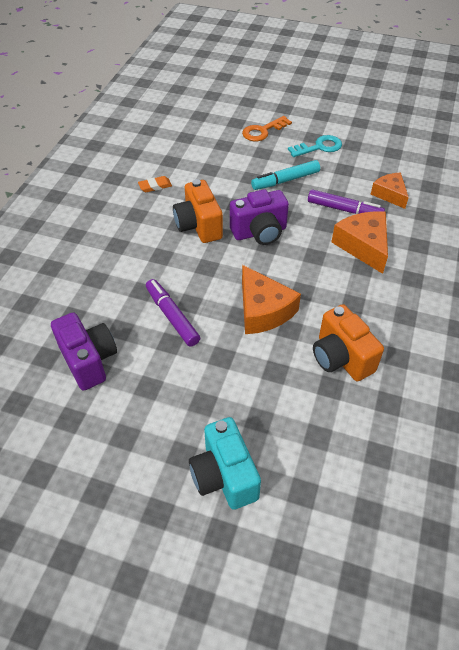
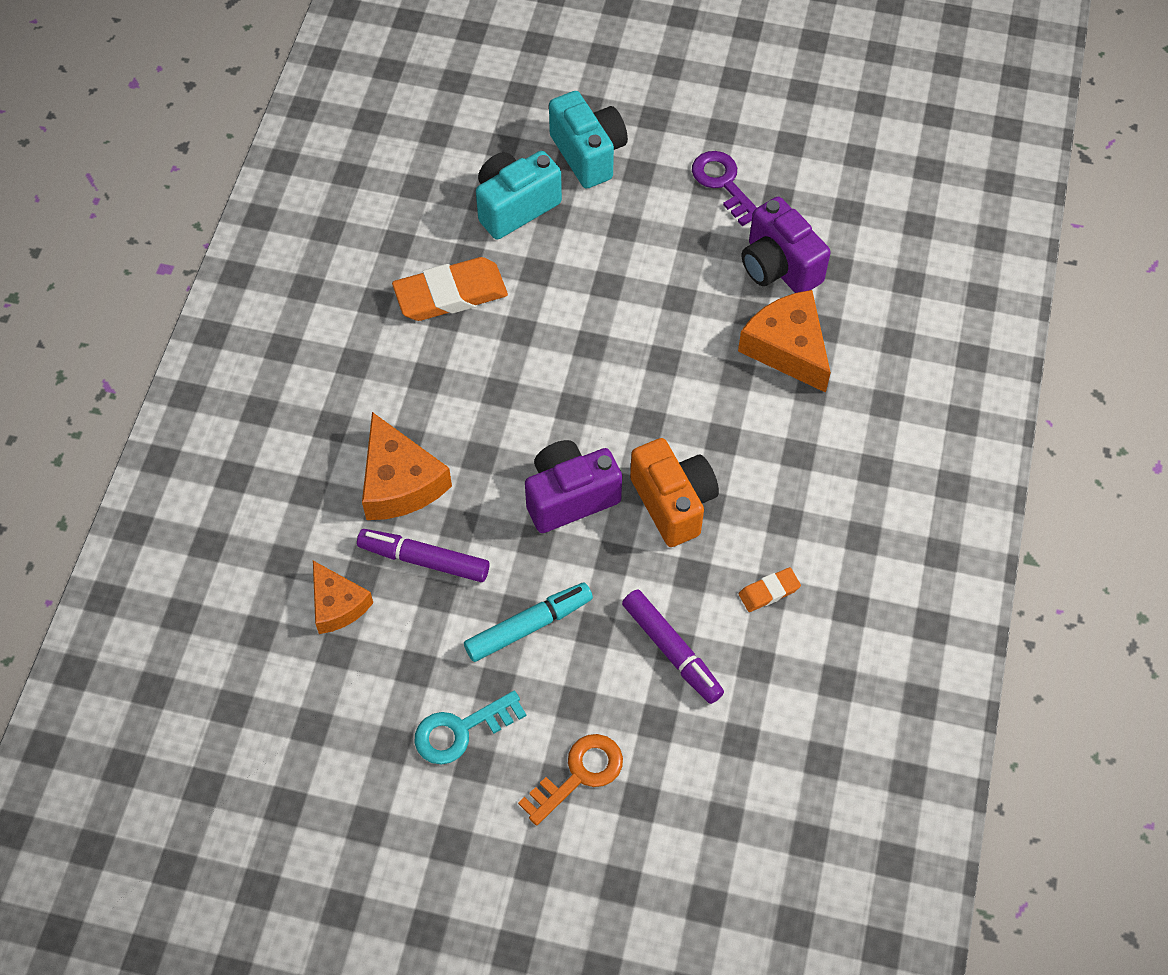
camera: 175 degrees right, 10 degrees up
(111, 436) = (723, 183): none -> purple key
(172, 316) = (684, 336): purple marker -> purple marker (672, 650)
(263, 310) = (556, 355): orange cheese -> orange cheese (787, 348)
(291, 428) = (515, 206): none -> turquoise camera
(341, 358) = (450, 294): orange camera -> orange eraser

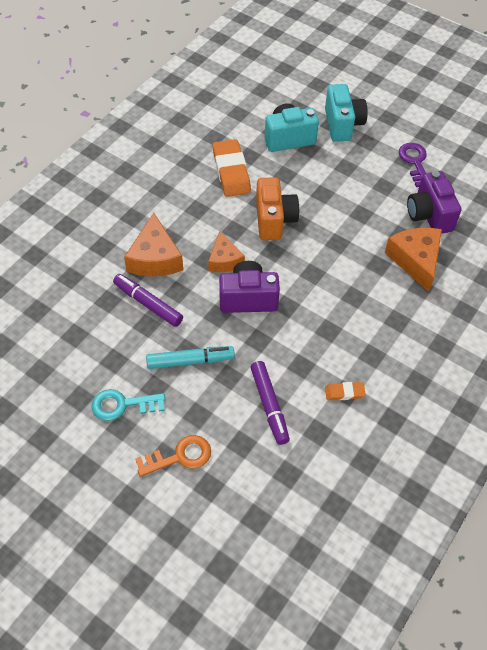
camera: 20 degrees right, 5 degrees down
(337, 604) = (88, 311): orange cheese -> orange cheese (224, 260)
(450, 294) = (231, 171): orange eraser -> orange eraser turned 75 degrees clockwise
(673, 503) = (308, 322): orange camera -> orange camera (274, 220)

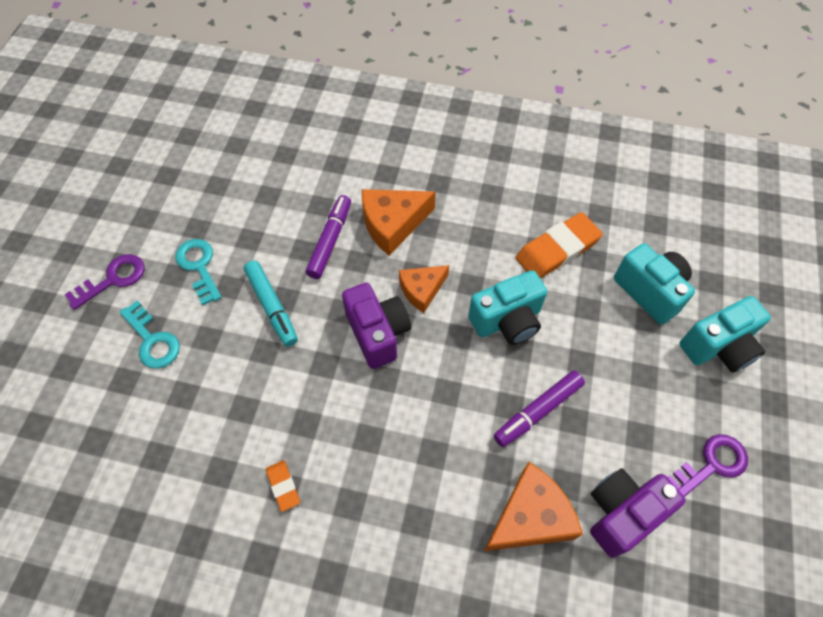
camera: 70 degrees right, 5 degrees up
(99, 477) = (113, 279): none -> purple key
(180, 456) = (152, 340): orange key -> turquoise key
(269, 405) = (240, 406): purple marker -> purple marker (538, 411)
(274, 220) = (507, 321): orange camera -> turquoise camera

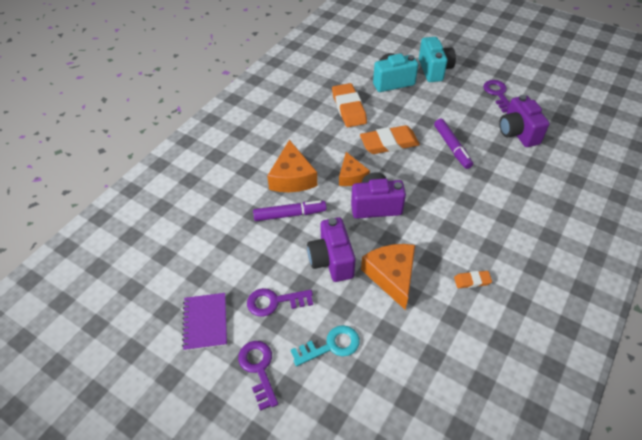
camera: 70 degrees left, 10 degrees down
(160, 213) = (205, 322): none -> purple notebook
(199, 266) = (274, 302): turquoise key -> purple key
(272, 307) = (331, 260): turquoise marker -> purple camera
(330, 241) = (290, 214): purple marker -> purple marker turned 135 degrees clockwise
(507, 321) = (389, 143): turquoise camera -> orange eraser
(530, 517) = (513, 168): orange cheese -> orange cheese (391, 276)

